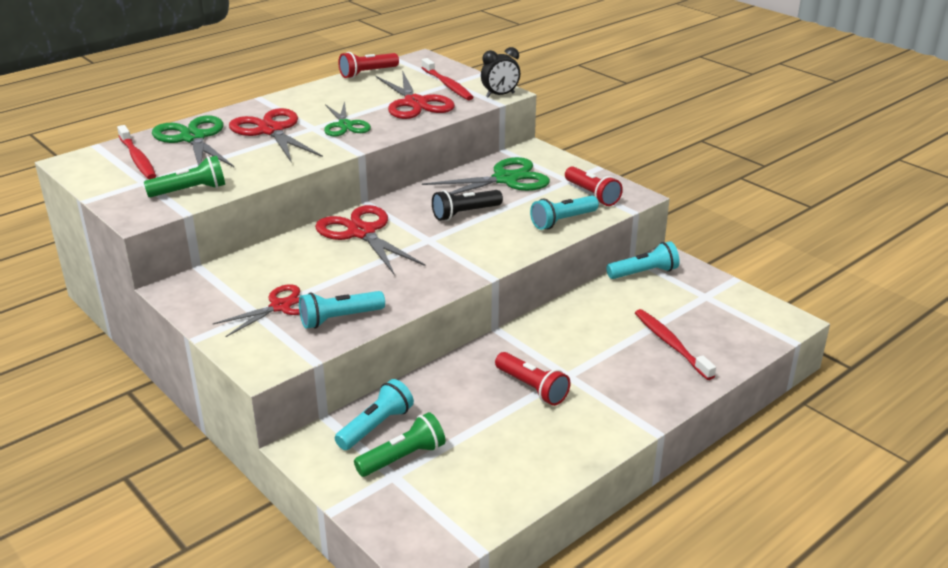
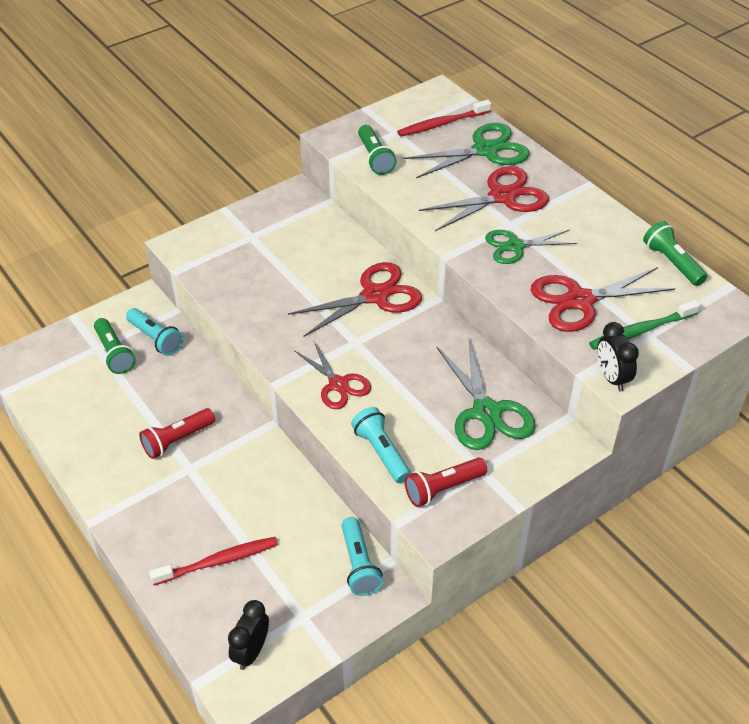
camera: 95 degrees right, 15 degrees up
(281, 306) = (257, 250): red scissors -> red scissors (338, 384)
(339, 319) = (230, 283): turquoise flashlight -> none
(367, 73) = (672, 262): red flashlight -> green flashlight
(447, 85) = (641, 331): red toothbrush -> green toothbrush
(465, 214) = (406, 372): black flashlight -> none
(750, 318) = (251, 651): none -> black clock

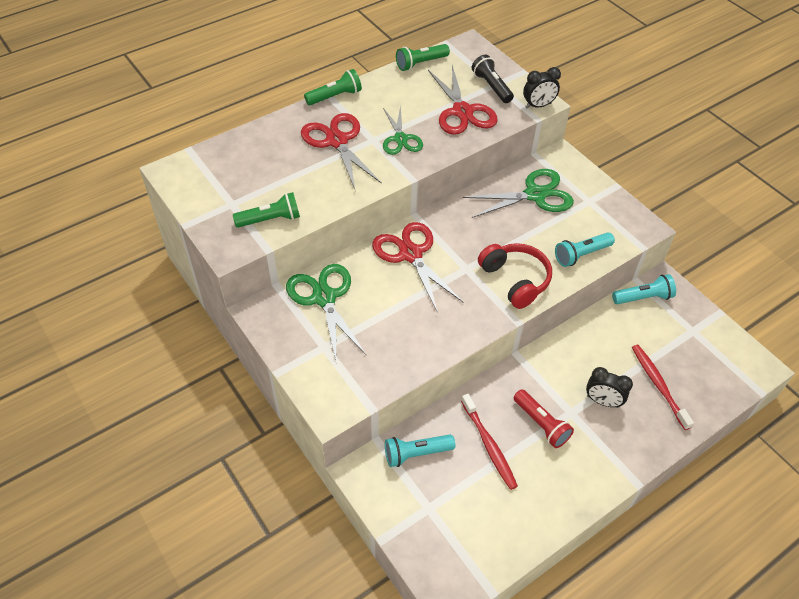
camera: 90 degrees left, 5 degrees up
(114, 353) = (436, 490): green flashlight -> green flashlight (335, 96)
(156, 339) = (416, 454): turquoise flashlight -> turquoise flashlight turned 150 degrees counterclockwise
(251, 651) = (728, 360): black clock -> black clock (602, 401)
(338, 384) = (515, 280): red scissors -> red headphones
(442, 124) = (224, 171): red toothbrush -> red toothbrush (489, 445)
(443, 489) = (609, 222): red flashlight -> none
(485, 150) = (270, 146): green scissors -> green scissors (324, 298)
(641, 331) = (491, 87): green toothbrush -> black flashlight

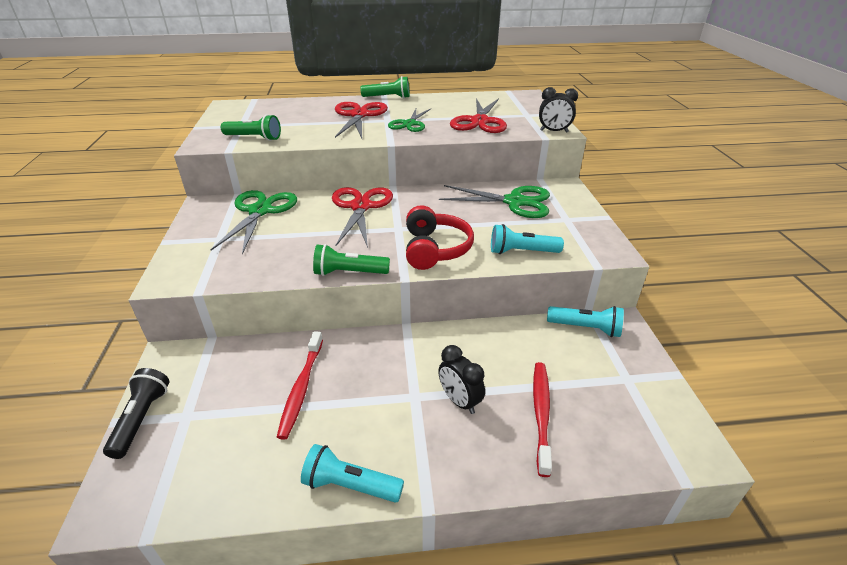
camera: 30 degrees right, 15 degrees down
(416, 454) = (229, 364): turquoise flashlight -> turquoise flashlight (350, 485)
(420, 63) = (475, 96): green flashlight -> green flashlight (349, 273)
(491, 87) = (521, 115): black flashlight -> black flashlight (141, 418)
(541, 424) = (372, 393): red flashlight -> none

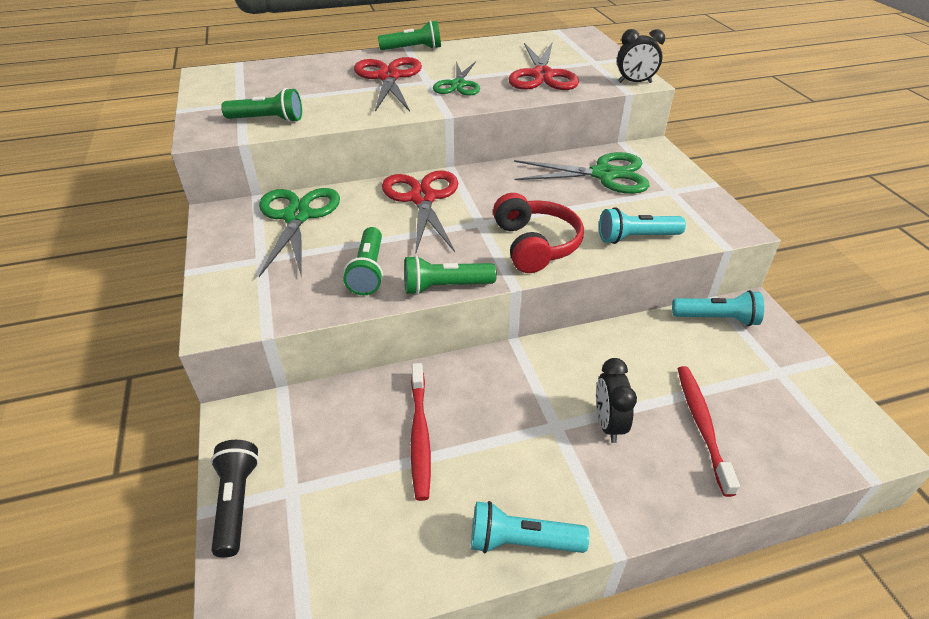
camera: 10 degrees left, 5 degrees up
(295, 255) = (368, 271): none -> green flashlight
(459, 401) = (608, 424): black clock -> black clock turned 45 degrees clockwise

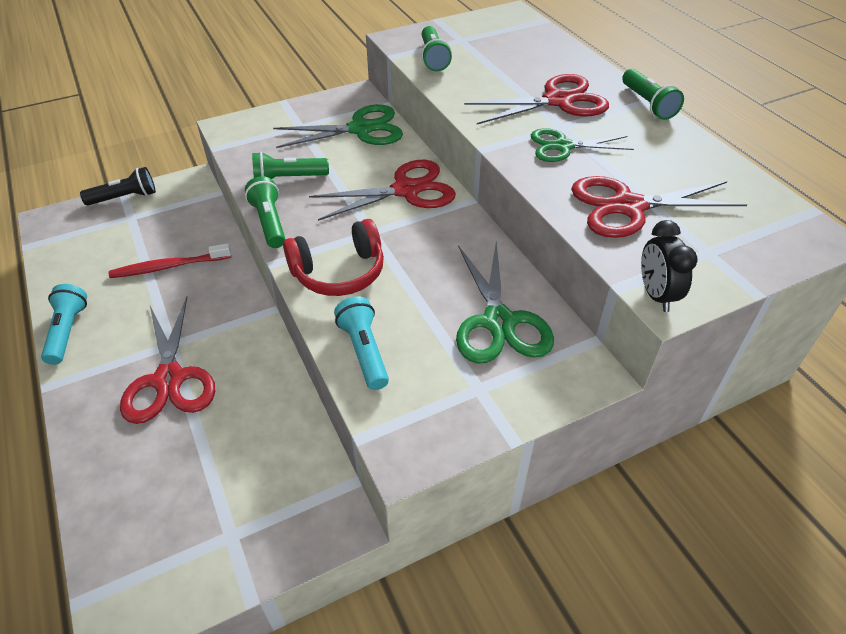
camera: 80 degrees right, 5 degrees up
(608, 424) = (169, 379): black clock -> red scissors
(702, 426) = (160, 452): red toothbrush -> none
(717, 318) = (317, 481): turquoise flashlight -> none

